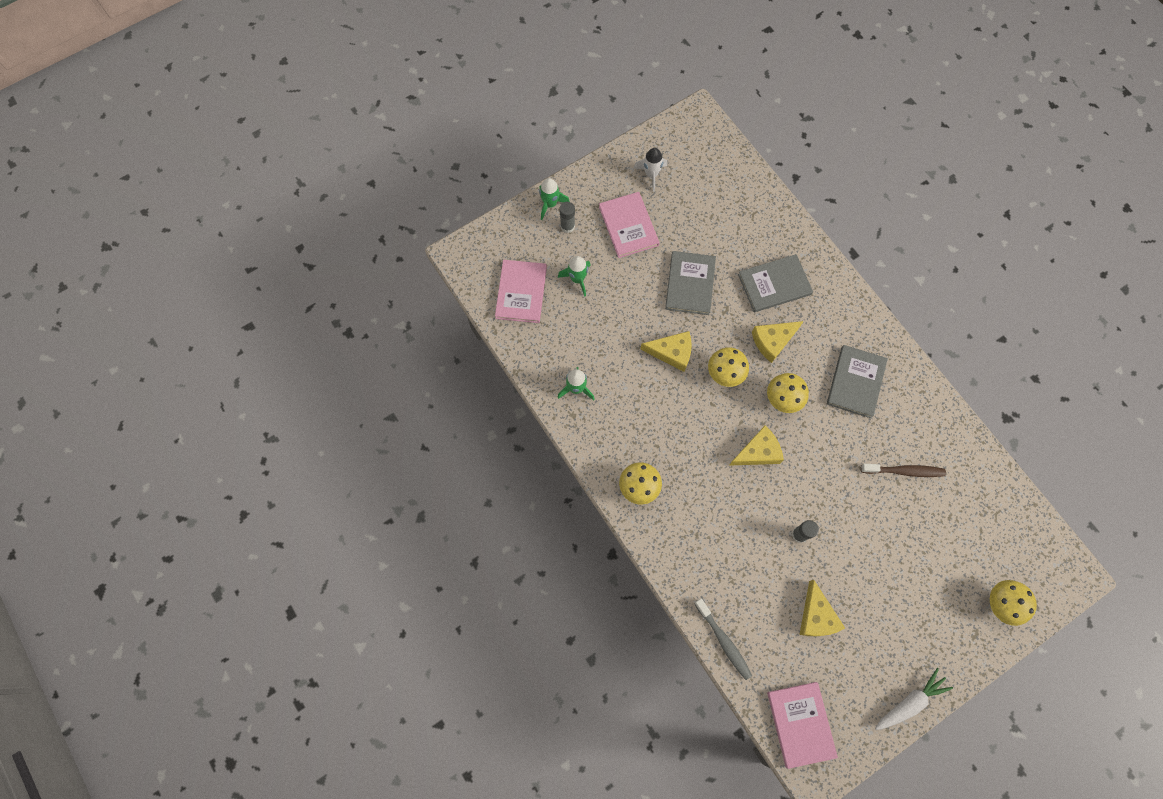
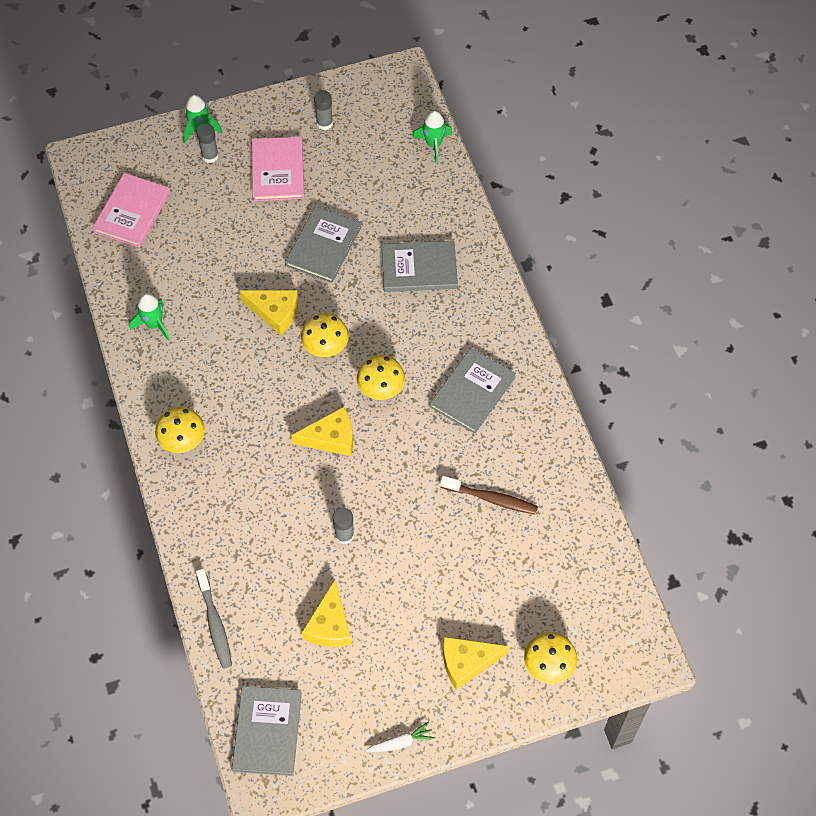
camera: 15 degrees right, 10 degrees down
(577, 279) = (199, 212): green rocket -> green rocket (433, 144)
(651, 174) = (324, 123): white rocket -> grey glue stick
(773, 341) = (394, 327): yellow cheese -> yellow cheese (467, 662)
(800, 724) = (267, 731): pink book -> grey book
(910, 702) = (401, 742): white carrot -> white carrot, size x0.65

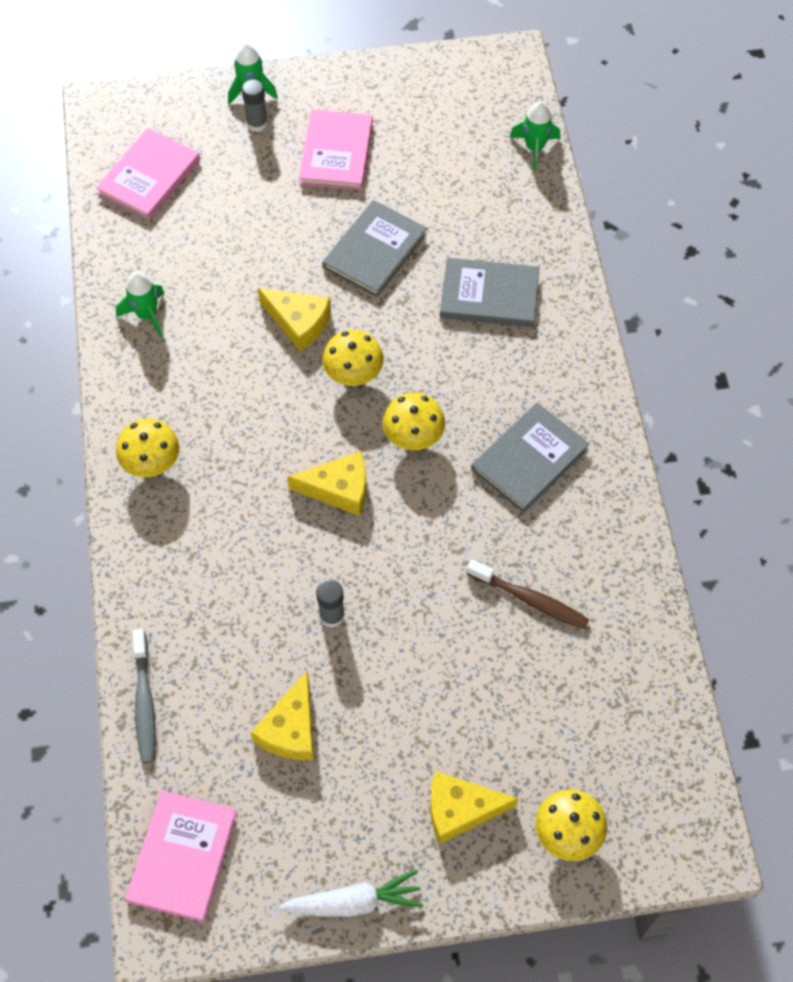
camera: 10 degrees right, 0 degrees up
(267, 731) = (183, 856): grey book -> pink book
(324, 123) = (404, 104): grey glue stick -> none
(401, 742) = (354, 902): white carrot -> white carrot, size x1.54

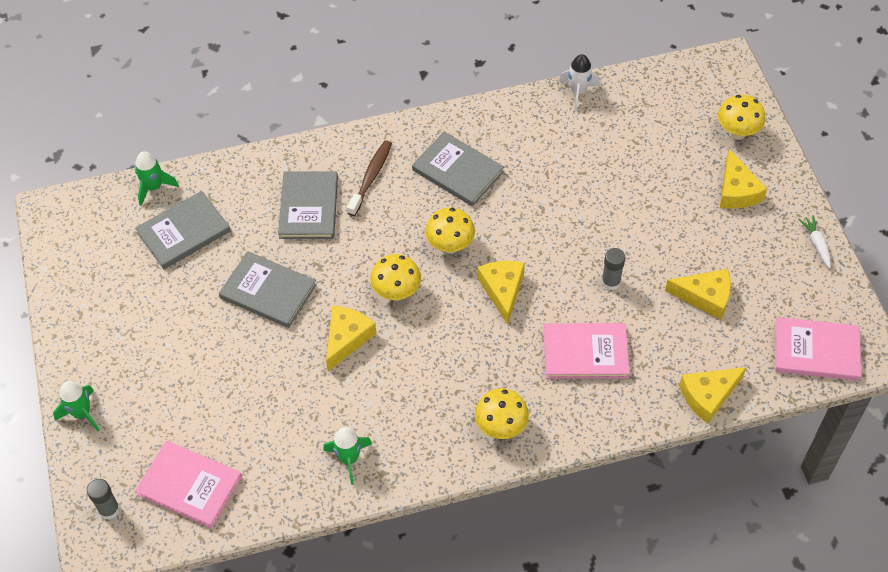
camera: 95 degrees left, 5 degrees down
(144, 702) = (708, 396): grey toothbrush -> yellow cheese
(257, 124) = (124, 402): grey glue stick -> grey glue stick (109, 509)
(336, 152) = (159, 333): pink book -> pink book (585, 353)
(354, 902) = (816, 244): white carrot -> white carrot, size x0.65
(468, 175) = (183, 232): none -> grey book
(530, 600) = (573, 163): brown toothbrush -> brown toothbrush (371, 177)
(657, 625) = (578, 92): none -> white rocket

